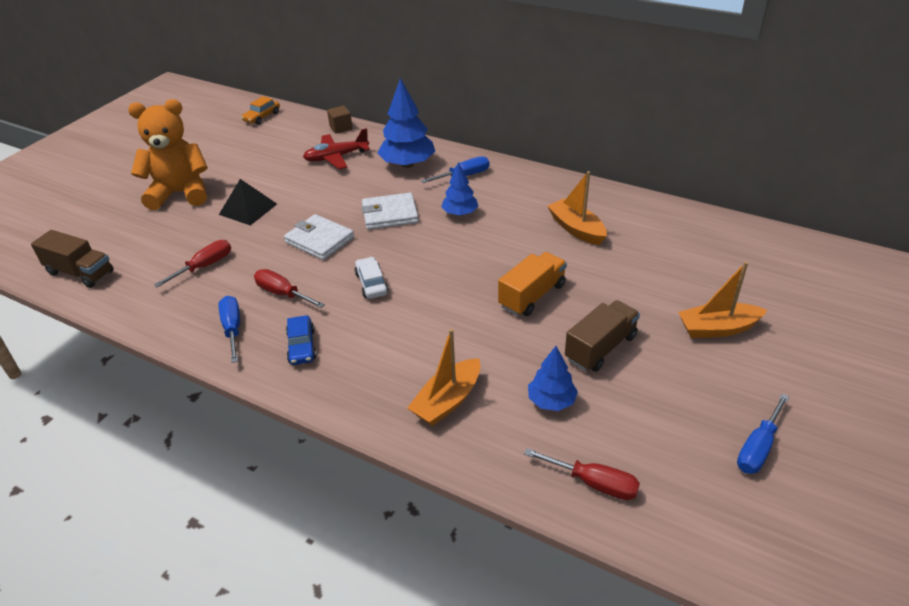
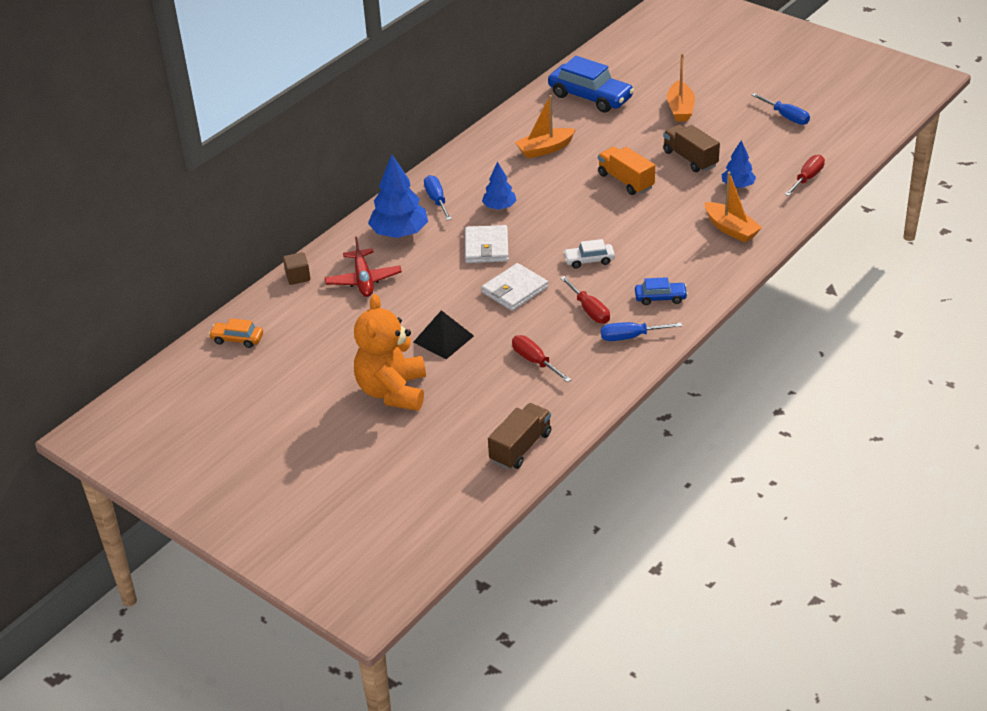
camera: 80 degrees left, 0 degrees up
(262, 117) = (237, 339): orange car -> orange car turned 150 degrees clockwise
(282, 293) = (589, 310): red screwdriver -> red screwdriver turned 75 degrees counterclockwise
(702, 249) = (590, 97): none -> blue car

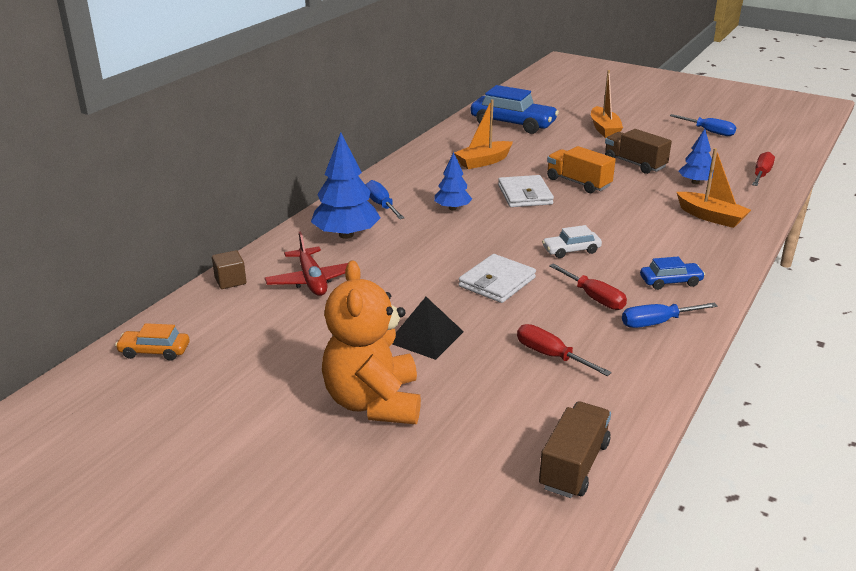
camera: 10 degrees left, 10 degrees down
(486, 247) = (450, 243): white wallet -> white wallet (525, 195)

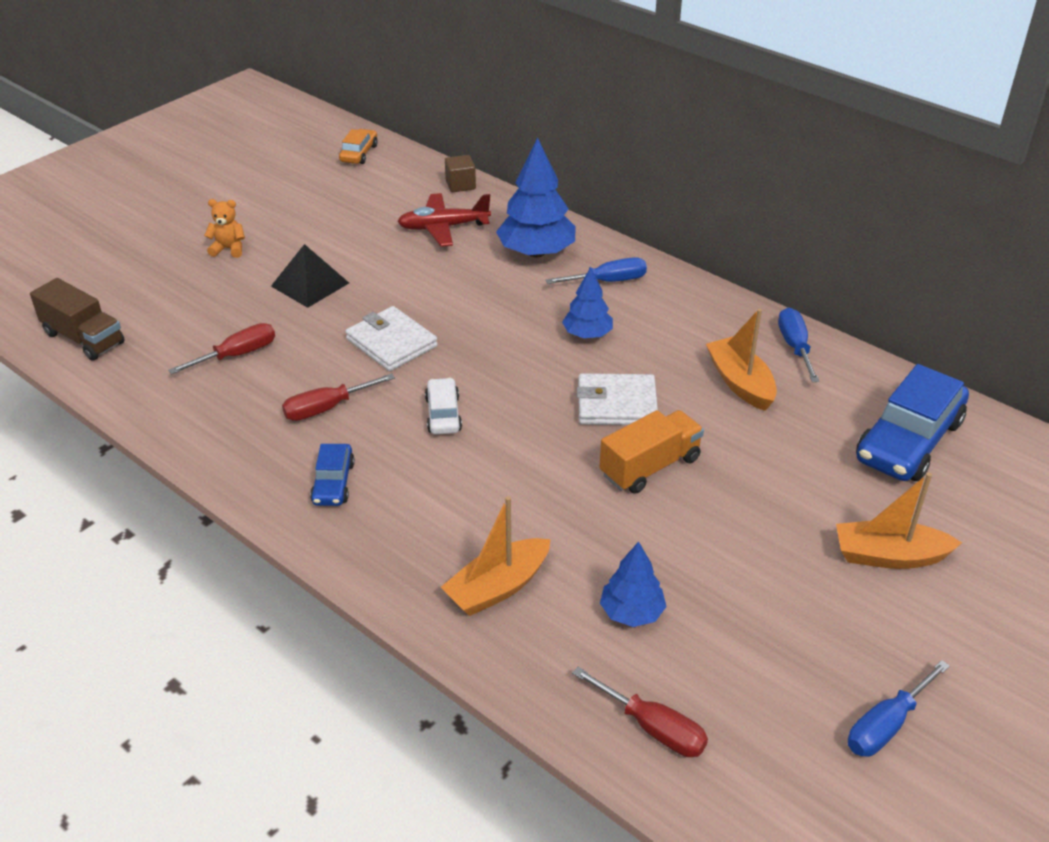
camera: 100 degrees right, 10 degrees up
(374, 402) = (228, 249): orange teddy bear -> orange teddy bear, size x0.42
(634, 164) = (719, 554): brown truck -> none
(656, 323) = (253, 444): blue screwdriver -> blue screwdriver (795, 347)

